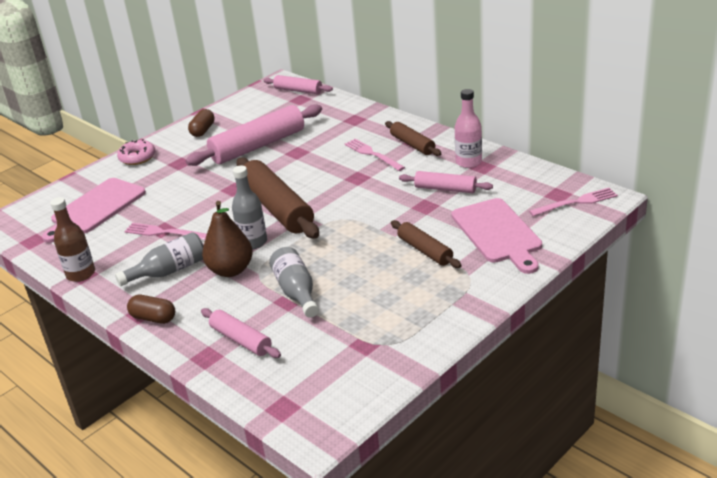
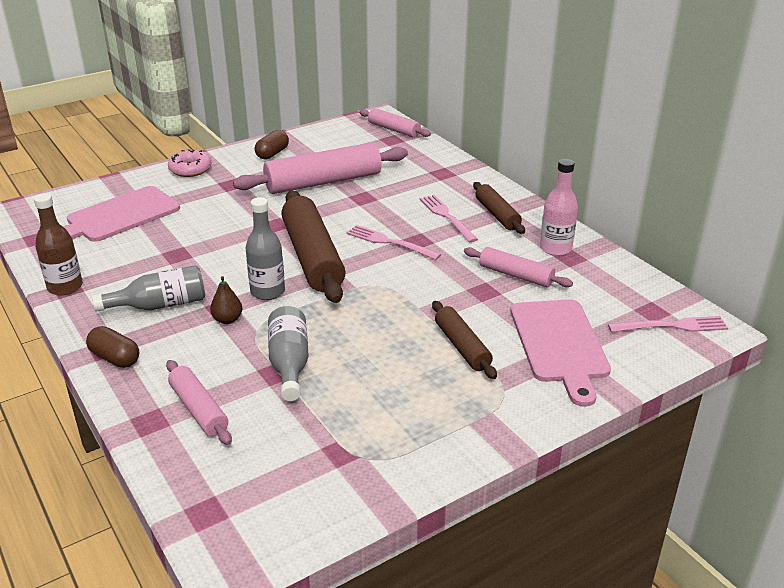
camera: 10 degrees right, 0 degrees up
(163, 232) = (176, 259): pink fork -> pink fork (389, 242)
(231, 270) = (227, 319): brown pear -> brown pear, size x0.53

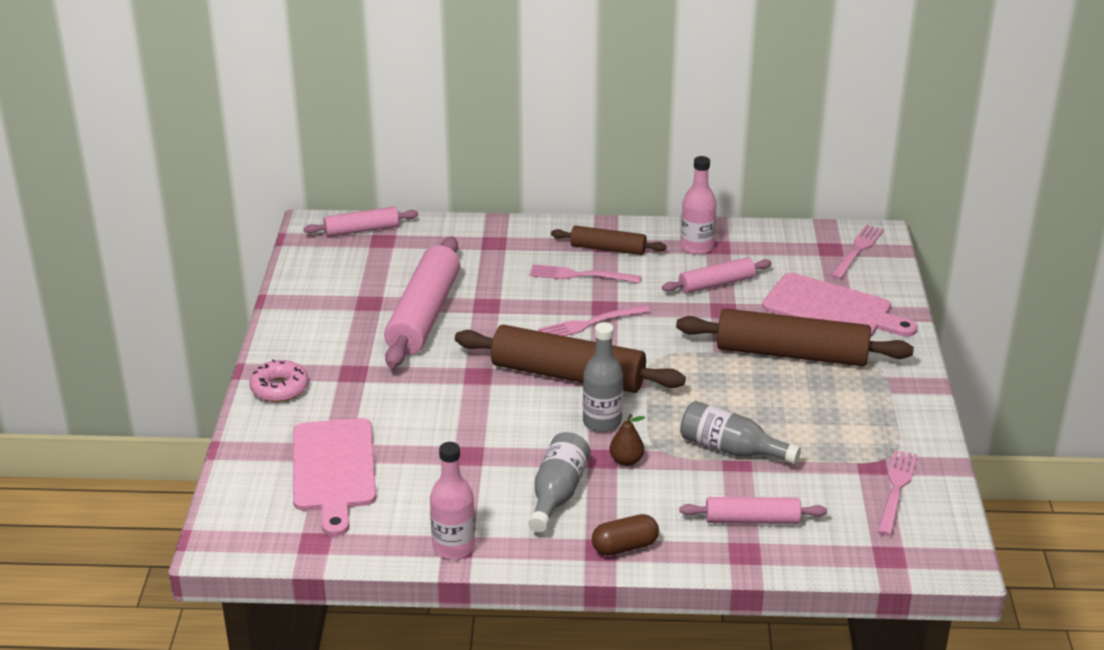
camera: 55 degrees left, 0 degrees up
(65, 287) = (453, 547): brown bottle -> pink bottle
(272, 154) = (314, 323): brown capsule -> none
(316, 480) = (896, 489): none -> pink fork
(462, 346) = (791, 354): brown rolling pin -> brown rolling pin, size x1.82

